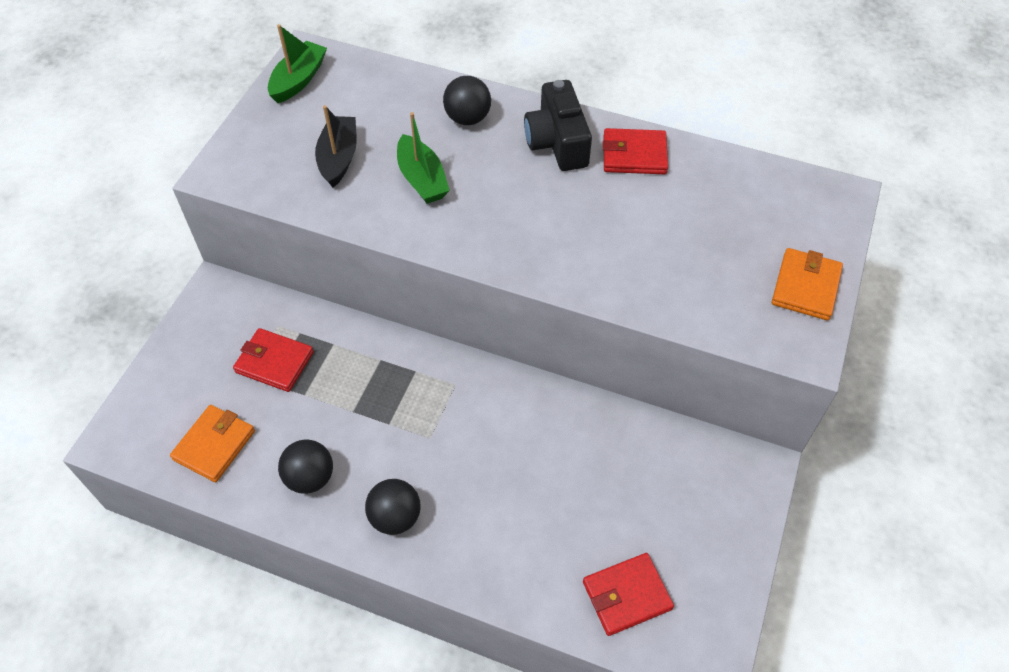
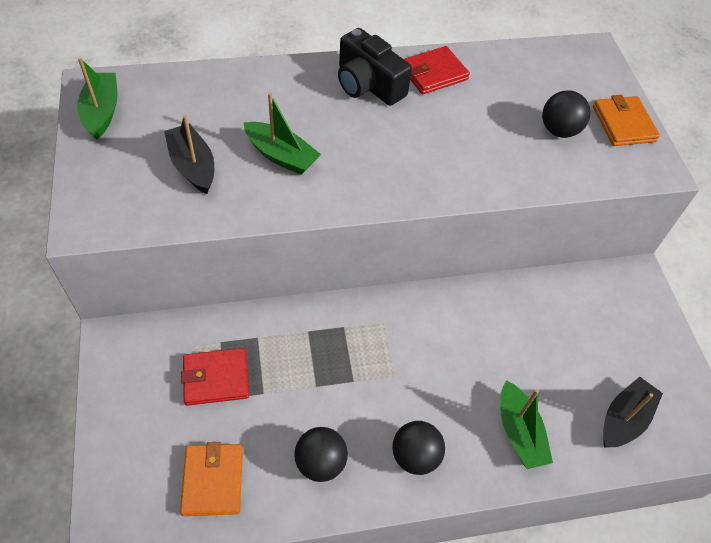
camera: 35 degrees left, 0 degrees up
(467, 118) = (281, 91): black ball -> black ball (559, 130)
(509, 549) = (519, 432): none -> green boat
(627, 595) = (624, 419): red wallet -> black boat

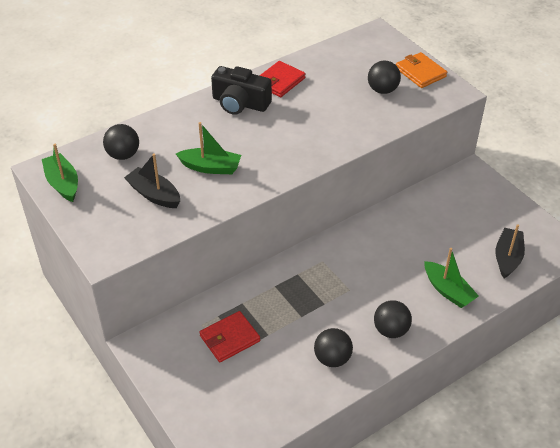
camera: 20 degrees left, 10 degrees down
(191, 101) = (123, 155): none -> black ball
(213, 480) = (267, 398): orange wallet -> none

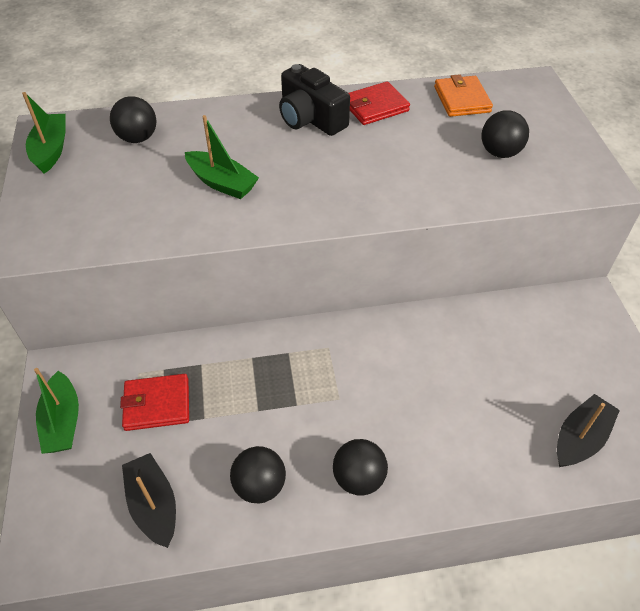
camera: 25 degrees right, 5 degrees up
(154, 195) = (134, 194): black boat -> black boat (153, 505)
(420, 72) = (565, 145): orange wallet -> orange wallet (462, 99)
(448, 291) = (468, 453): green boat -> green boat (63, 421)

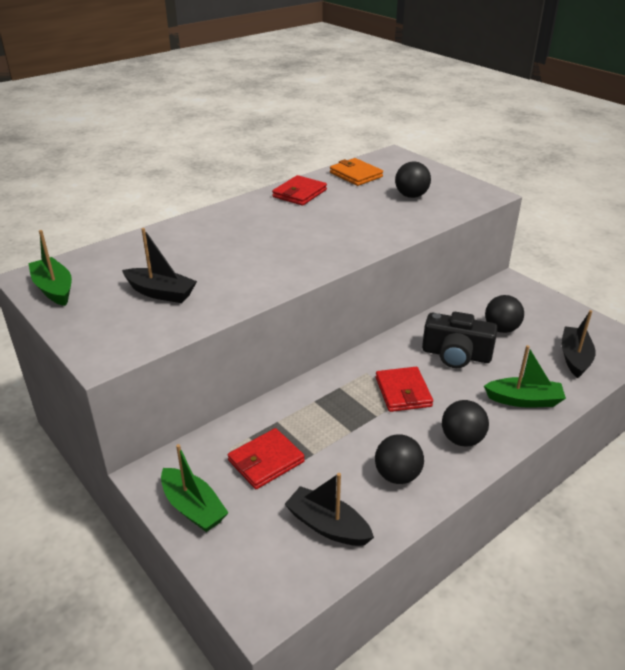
camera: 30 degrees left, 15 degrees down
(132, 191) = (161, 293): none -> black boat
(138, 138) = (128, 260): black ball -> black ball (501, 329)
(222, 183) = (231, 266): green boat -> green boat (524, 400)
(310, 118) = (259, 212): black camera -> black camera (456, 355)
(346, 389) = (403, 392): none -> red wallet

